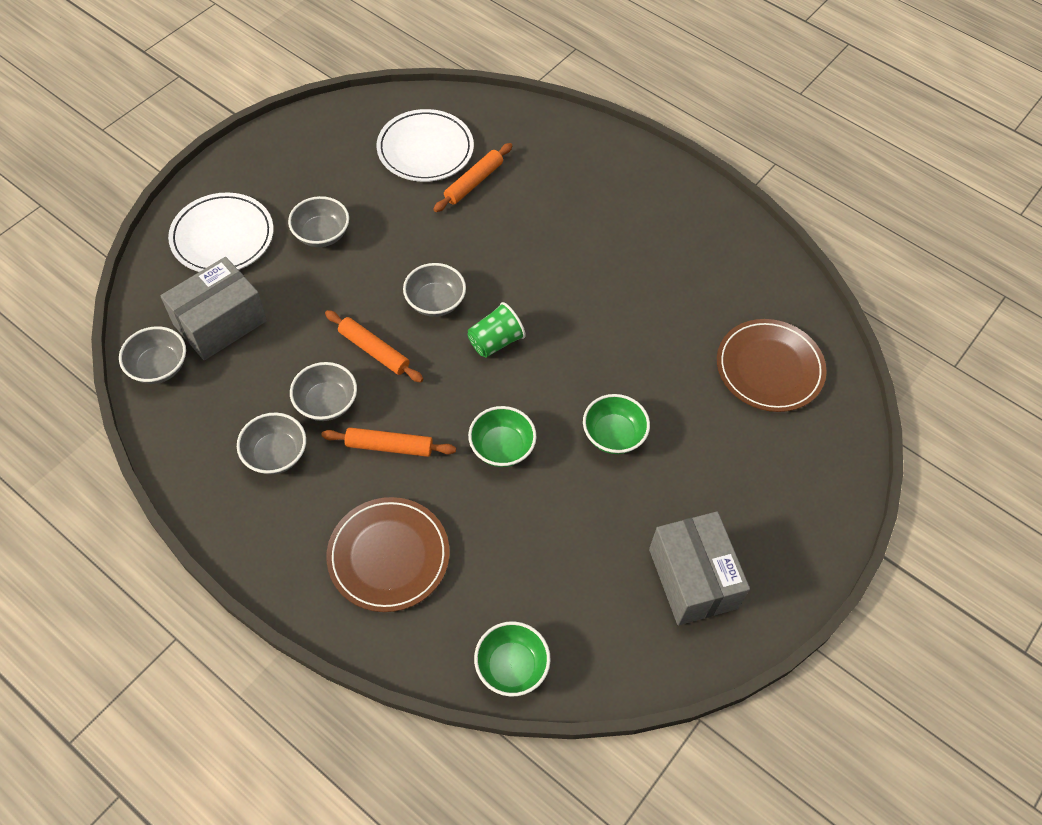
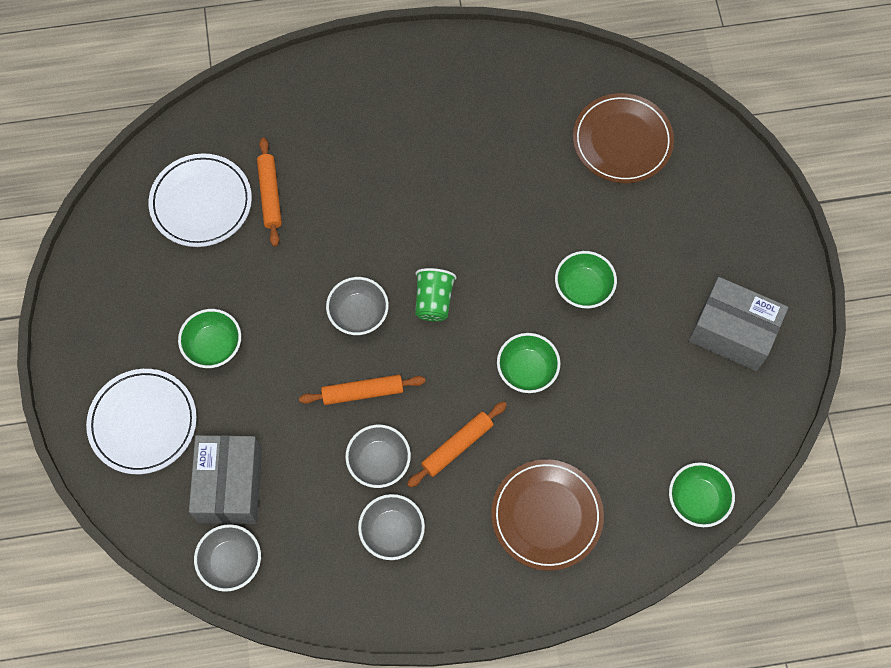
camera: 45 degrees left, 10 degrees up
(321, 234) = (213, 346): grey bowl -> green bowl

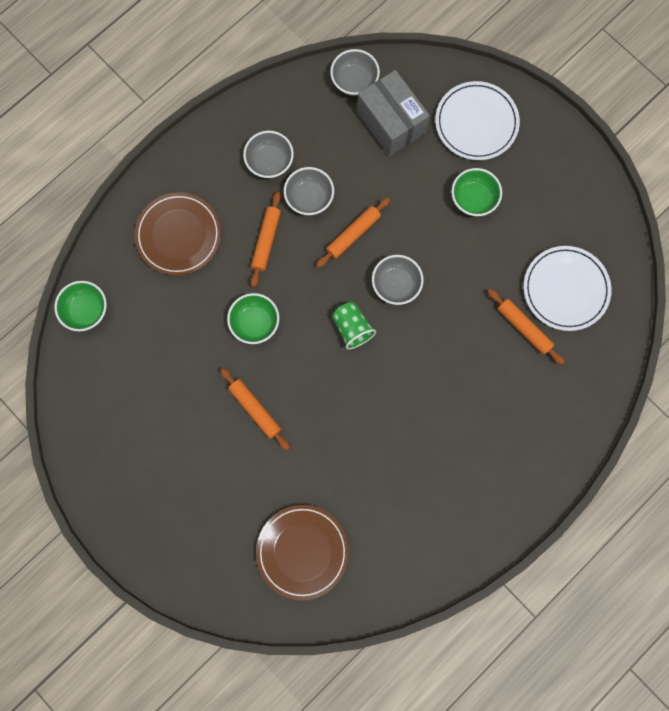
camera: 145 degrees right, 10 degrees up
(583, 288) = (255, 409): green bowl -> orange rolling pin
(732, 332) = (129, 447): grey box -> none

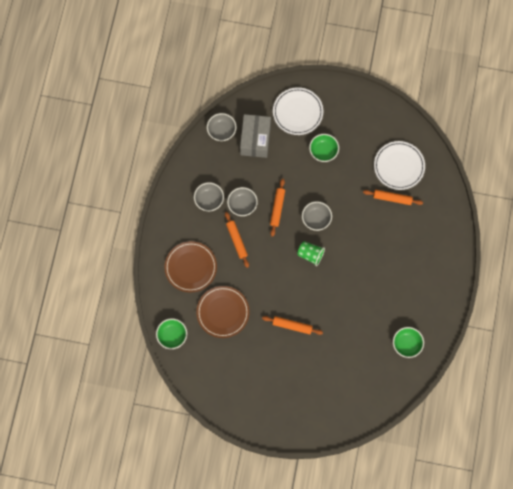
camera: 35 degrees left, 5 degrees down
(255, 322) = (261, 284): green bowl -> green bowl (406, 344)
(302, 551) = (364, 376): brown plate -> brown plate (223, 312)
(391, 122) = (255, 140): grey box -> grey box turned 75 degrees clockwise

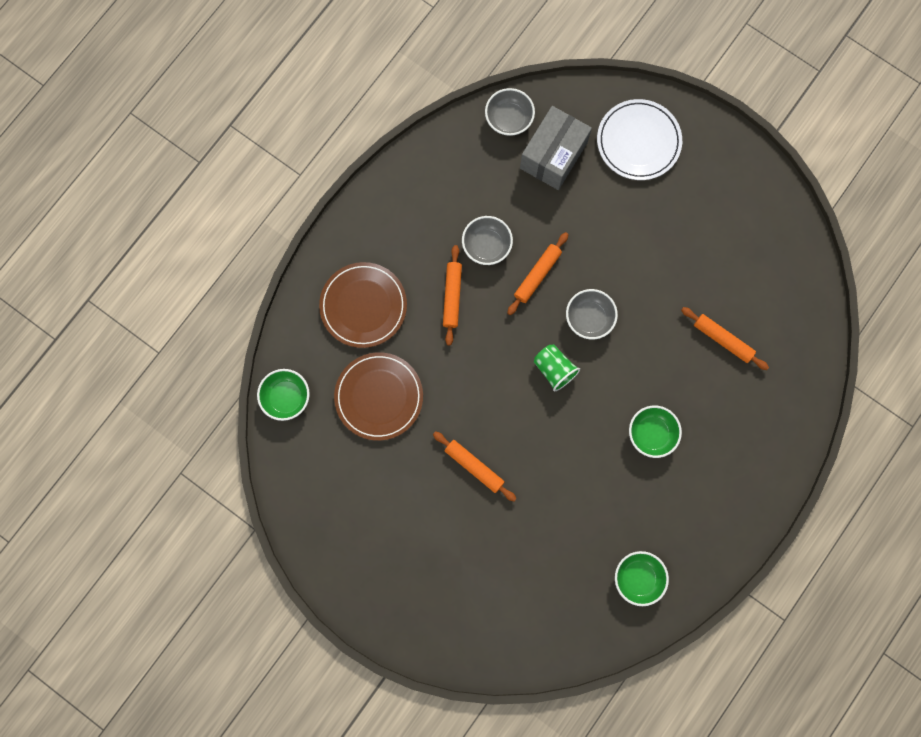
camera: 25 degrees right, 5 degrees up
(209, 200) = (440, 216): grey bowl -> none
(323, 151) = (649, 219): green bowl -> green bowl (651, 433)
(399, 166) = (756, 294): white plate -> none

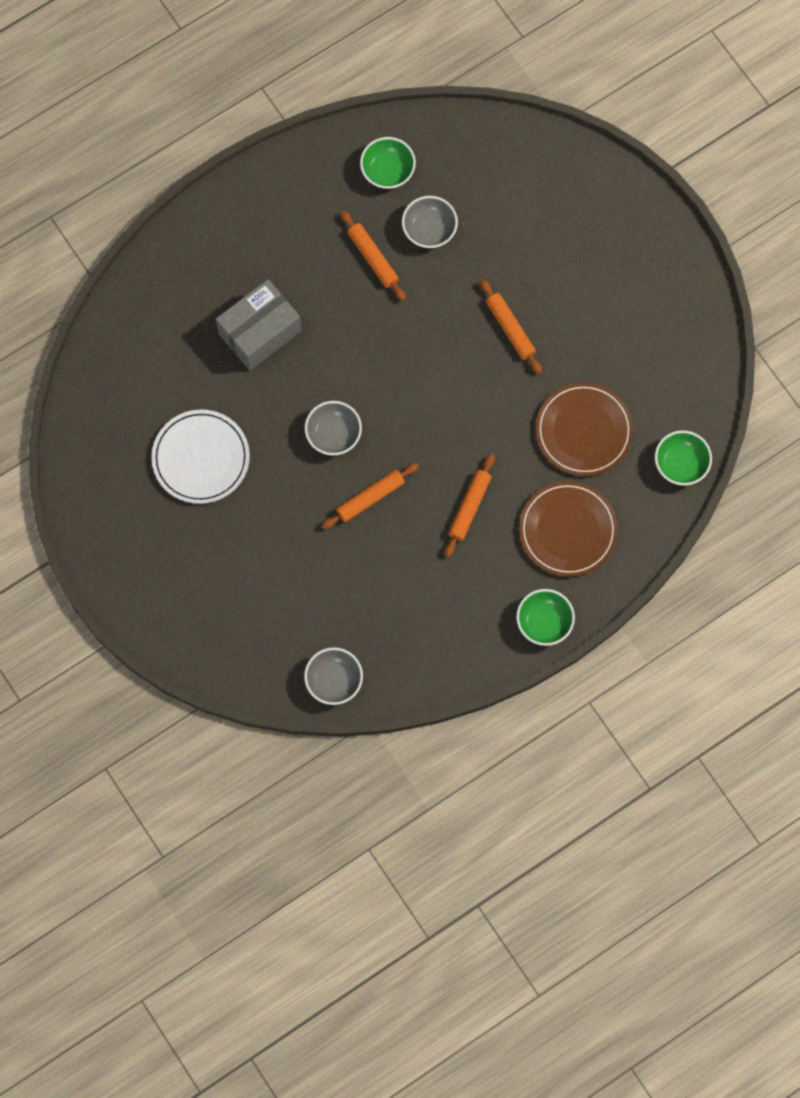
camera: 160 degrees left, 5 degrees down
(486, 245) = (412, 548): grey bowl -> grey bowl (429, 229)
(553, 155) = (301, 622): grey box -> grey box (260, 332)
(554, 369) = (391, 395): green cup -> none
(638, 141) = (201, 604): white plate -> white plate (201, 458)
(651, 433) = (317, 298): green bowl -> green bowl (544, 622)
(723, 340) = (204, 364): orange rolling pin -> orange rolling pin (373, 258)

